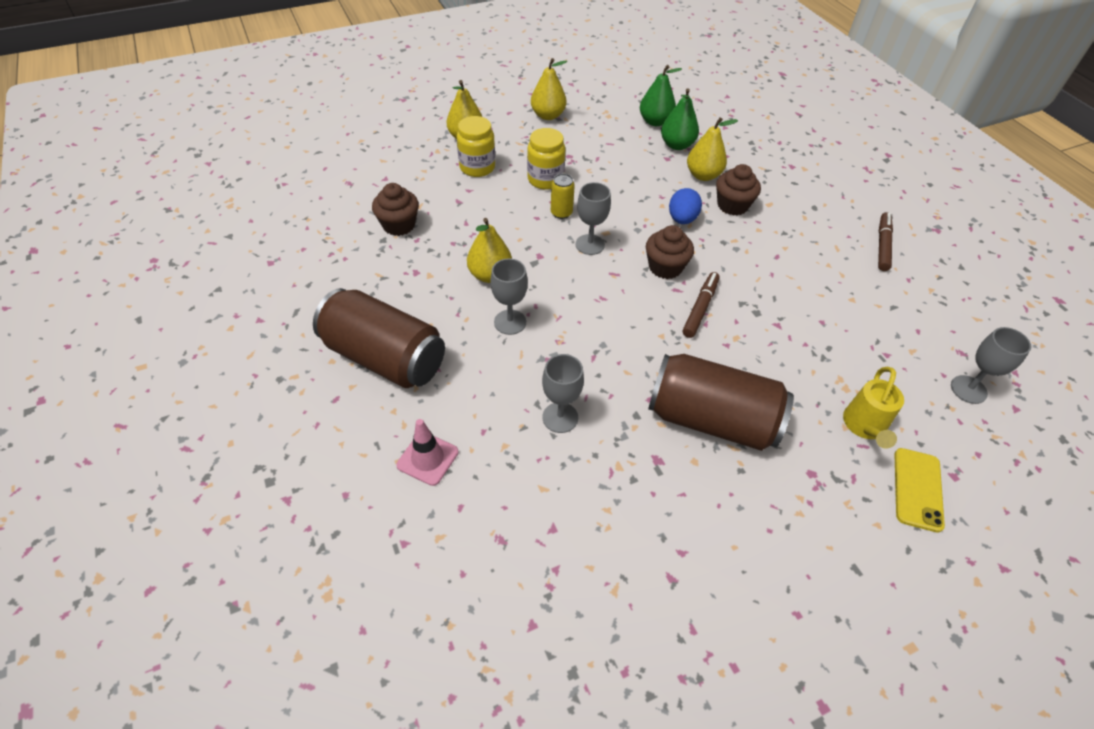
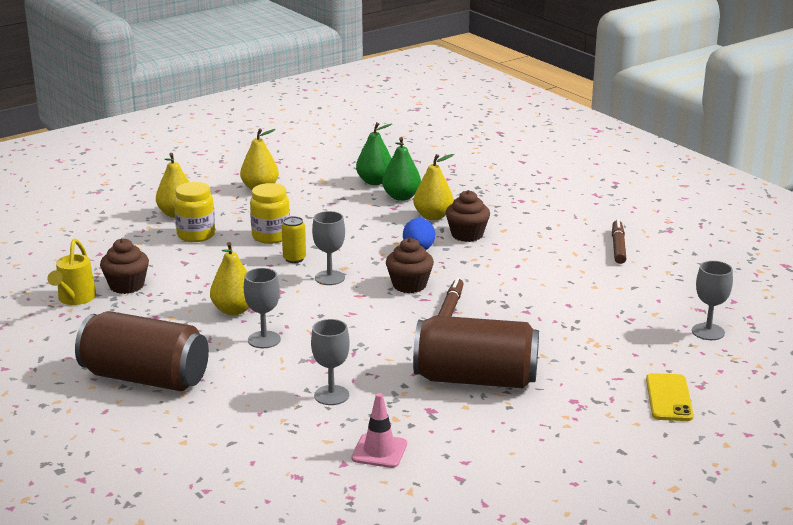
camera: 10 degrees left, 25 degrees down
(427, 458) = (211, 436): pink traffic cone -> pink traffic cone (379, 451)
(864, 427) = (617, 366): yellow watering can -> yellow watering can (75, 299)

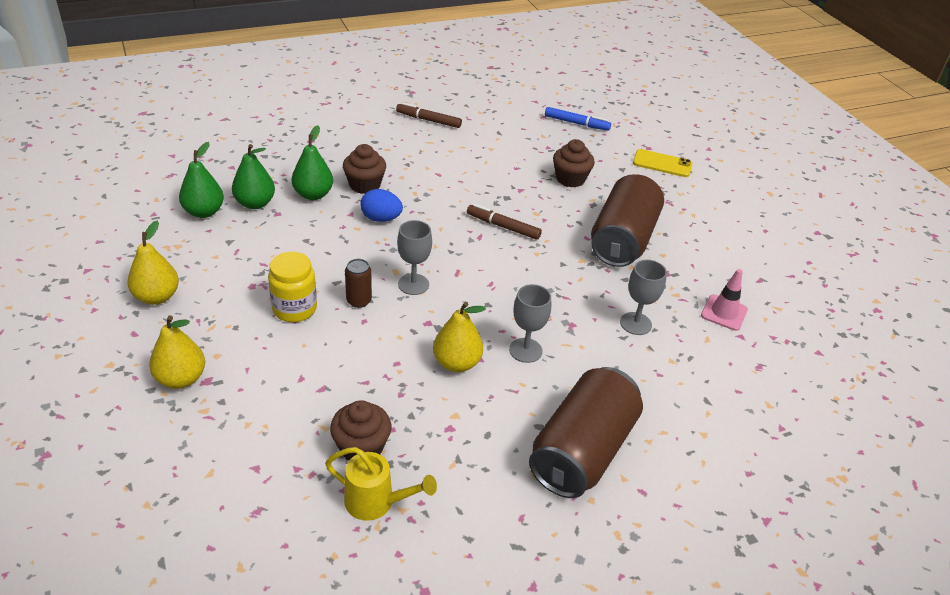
camera: 80 degrees left, 15 degrees up
(196, 235) = (254, 369): yellow jar -> none
(294, 259) = (359, 301): yellow can -> brown can
(409, 285) = (449, 239): brown cupcake -> brown cupcake (570, 179)
(433, 216) = (313, 194): yellow pear -> green pear
(708, 332) = (576, 123): grey goblet -> blue marker

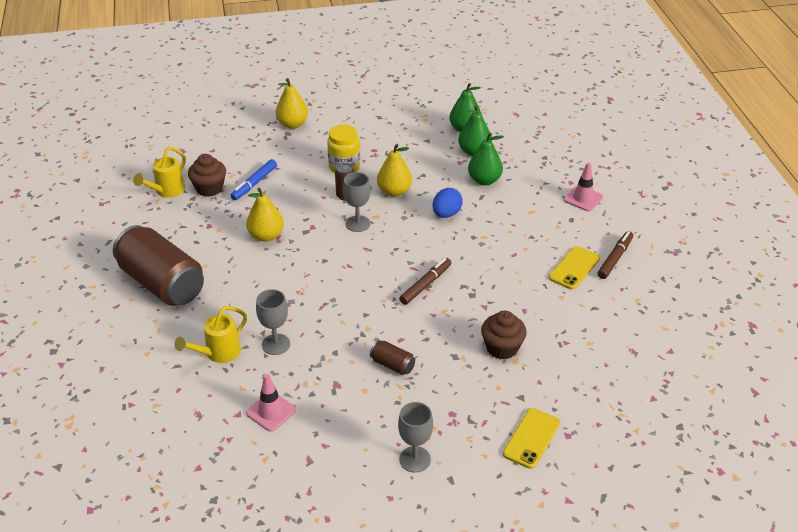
camera: 105 degrees right, 0 degrees up
(157, 297) = (371, 113): yellow pear -> yellow pear (394, 191)
(338, 134) = (583, 198): none -> pink traffic cone
(364, 185) = (497, 208): brown cupcake -> none
(448, 141) = (574, 268): none -> yellow phone
(525, 350) = (267, 272): grey goblet -> grey goblet (415, 459)
(576, 123) = (620, 378): blue marker -> blue marker (254, 184)
(622, 240) = (392, 365): brown can -> brown can, size x0.42
(671, 368) = (218, 353): none -> yellow watering can

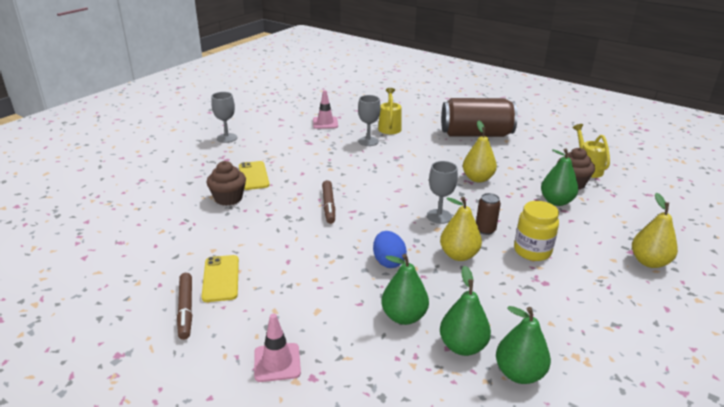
camera: 135 degrees right, 10 degrees down
(254, 184) = (556, 201): blue marker -> green pear
(392, 365) = (290, 161): brown can -> none
(531, 438) = (165, 169): yellow phone -> yellow phone (253, 176)

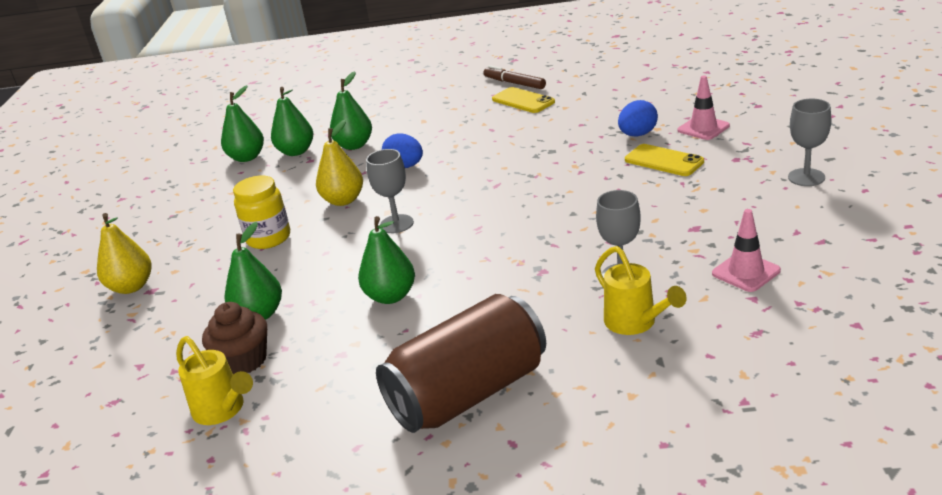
camera: 150 degrees right, 0 degrees up
(228, 198) = (637, 135): brown cupcake -> blue egg
(277, 362) = (414, 96): pink traffic cone -> pink traffic cone (703, 128)
(329, 206) = (528, 177): brown marker -> none
(477, 178) = (390, 296): yellow pear -> green pear
(485, 230) = (333, 235): brown can -> none

